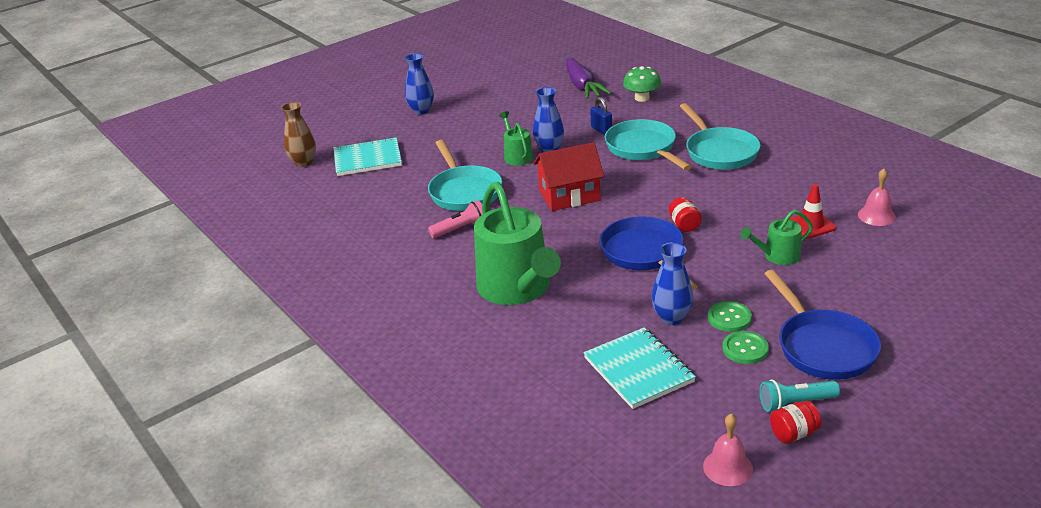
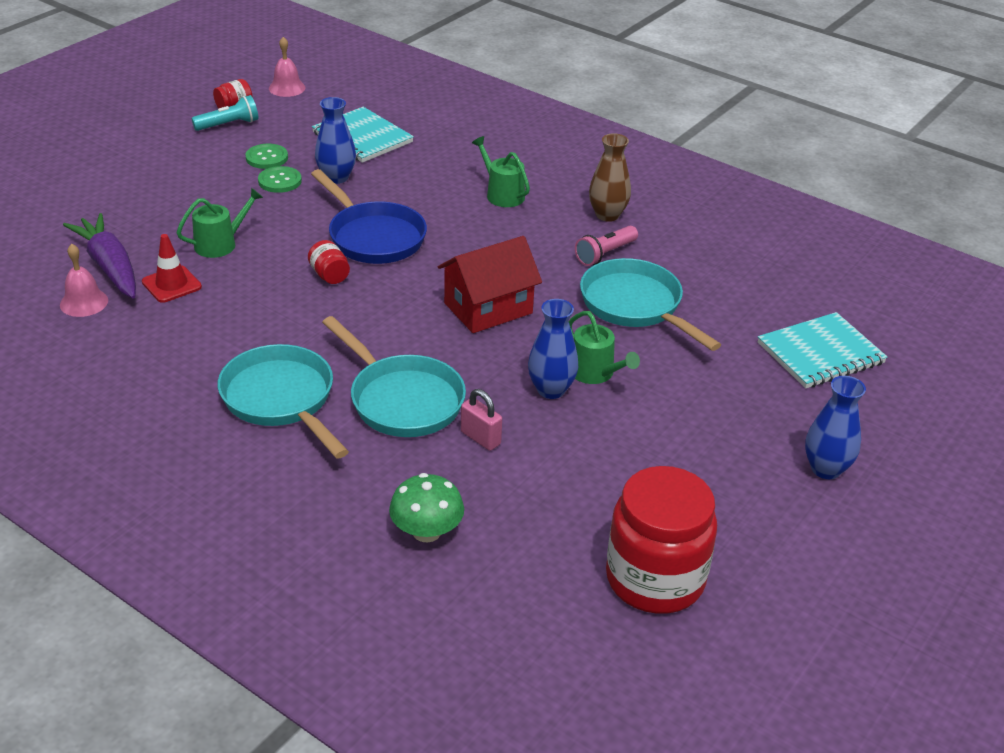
camera: 160 degrees right, 5 degrees up
(303, 162) = (911, 341): brown vase -> brown vase (607, 215)
(517, 288) = (502, 194): green watering can -> green watering can, size x0.48
(538, 80) = (655, 579): none -> red jar
(582, 86) = (554, 563): purple carrot -> purple carrot (109, 266)
(601, 130) = (480, 438): blue padlock -> pink padlock
(823, 347) = (194, 163): blue pan -> none

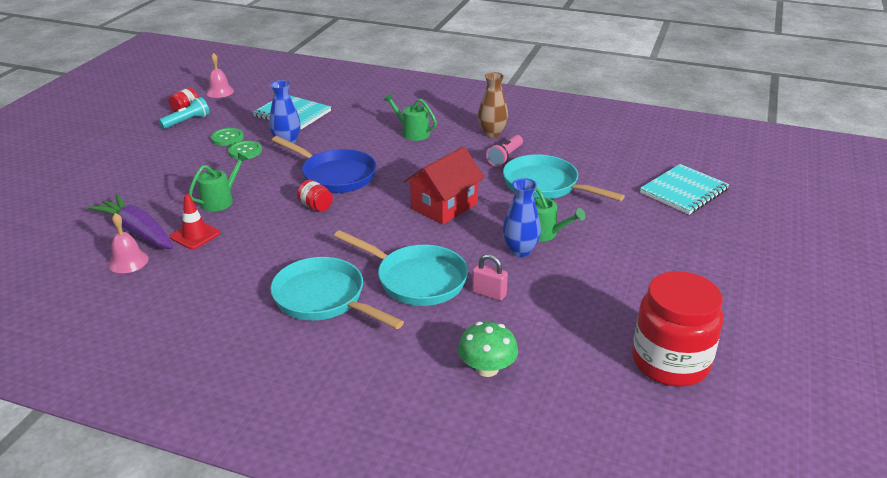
camera: 15 degrees left, 5 degrees down
(825, 469) = (735, 262): blue vase -> none

